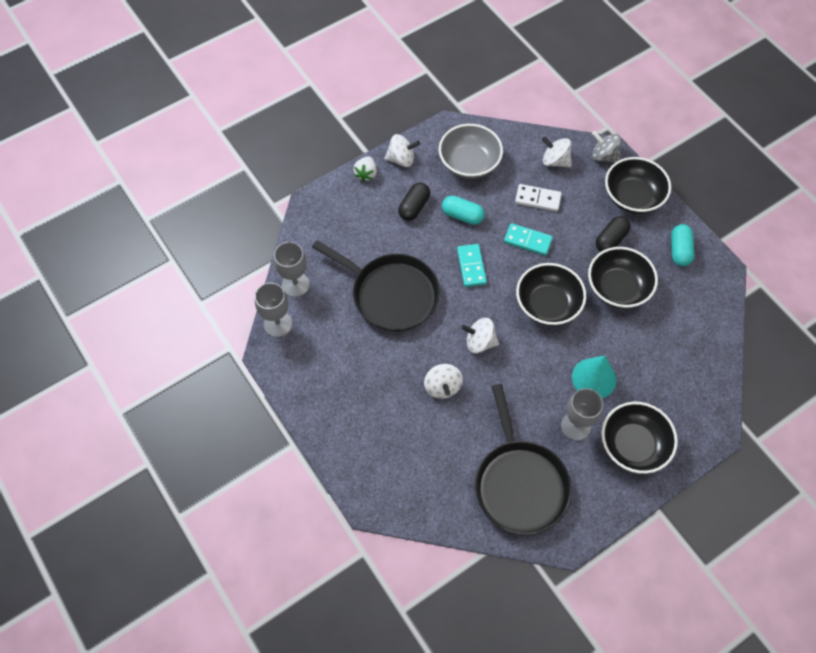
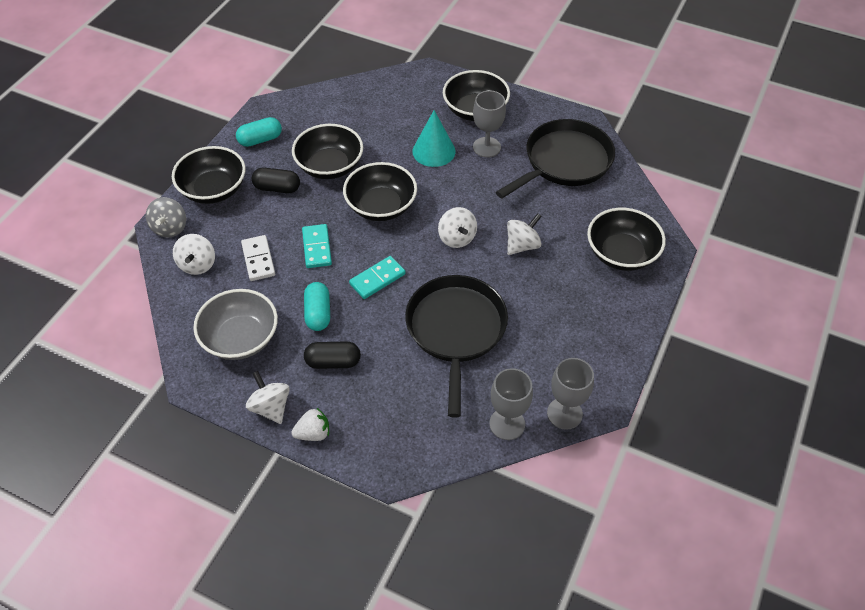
camera: 120 degrees left, 10 degrees down
(386, 459) = (621, 253): none -> black bowl

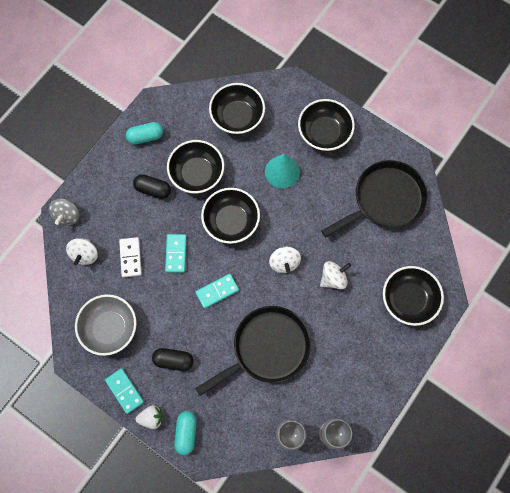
camera: 10 degrees right, 20 degrees up
(213, 189) = (104, 183): black bowl -> black bowl (237, 117)
(271, 407) = (124, 391): white spinning top -> turquoise domino
(318, 313) = (168, 315): turquoise capsule -> turquoise capsule (186, 432)
(456, 330) = (267, 348): black pan -> black pan turned 45 degrees clockwise
(486, 147) = (325, 174): grey goblet -> none

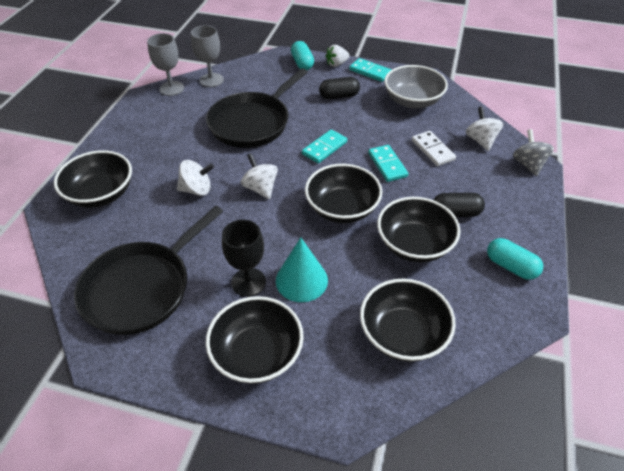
camera: 160 degrees right, 25 degrees down
(145, 137) = (511, 266): turquoise capsule -> turquoise capsule turned 75 degrees clockwise
(316, 181) = (248, 282): none -> black goblet
(333, 278) = (197, 189): white spinning top -> white spinning top turned 135 degrees counterclockwise

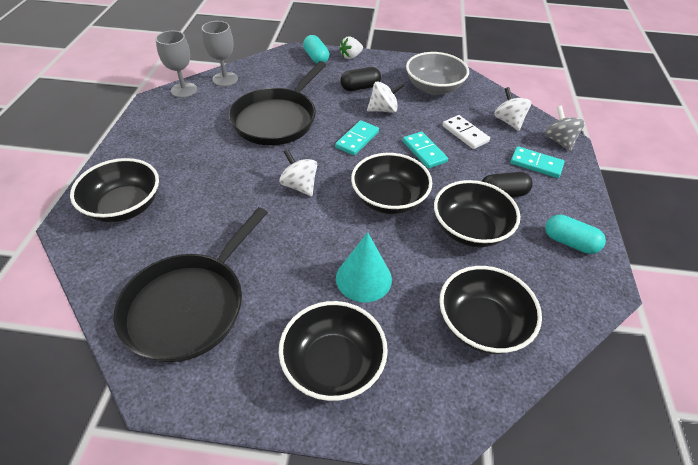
camera: 10 degrees left, 0 degrees up
(197, 189) = (231, 193): white spinning top -> white spinning top (383, 110)
(248, 282) = (307, 286): black goblet -> none
(370, 71) = (385, 62): turquoise domino -> turquoise domino (536, 164)

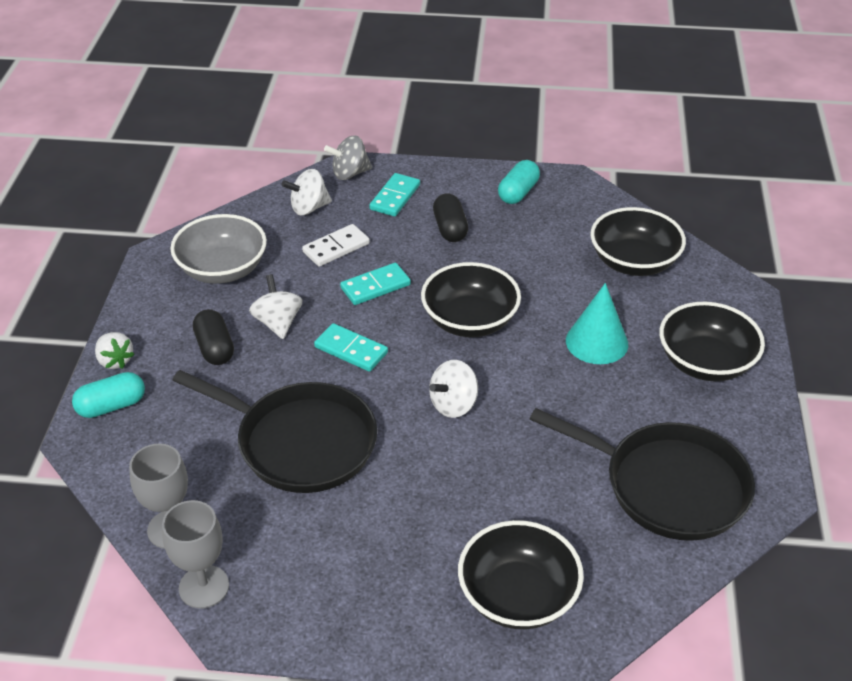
camera: 90 degrees left, 5 degrees down
(470, 229) = (510, 258): black bowl -> none

